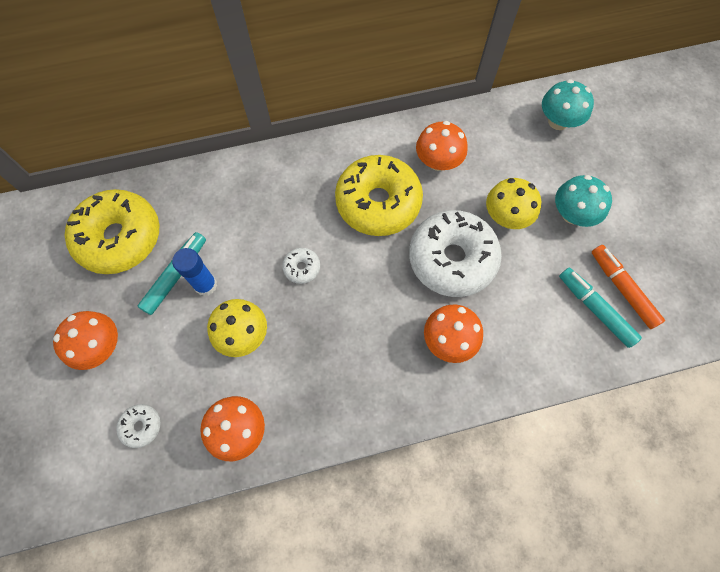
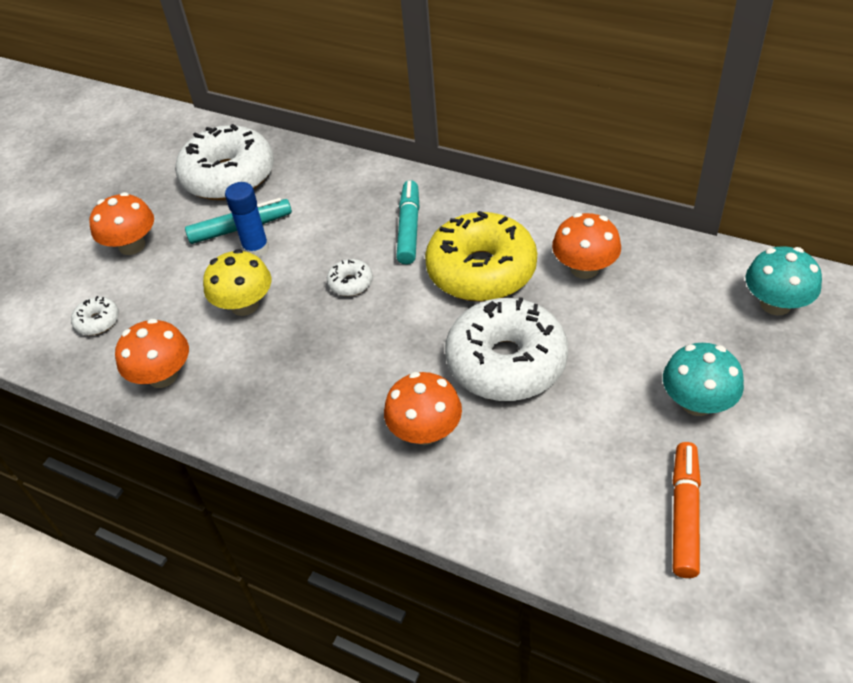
camera: 45 degrees right, 20 degrees down
(120, 238) = (229, 176): yellow donut -> white donut
(506, 217) = (610, 359): yellow mushroom -> none
(595, 309) = (626, 511): turquoise marker -> turquoise marker (409, 228)

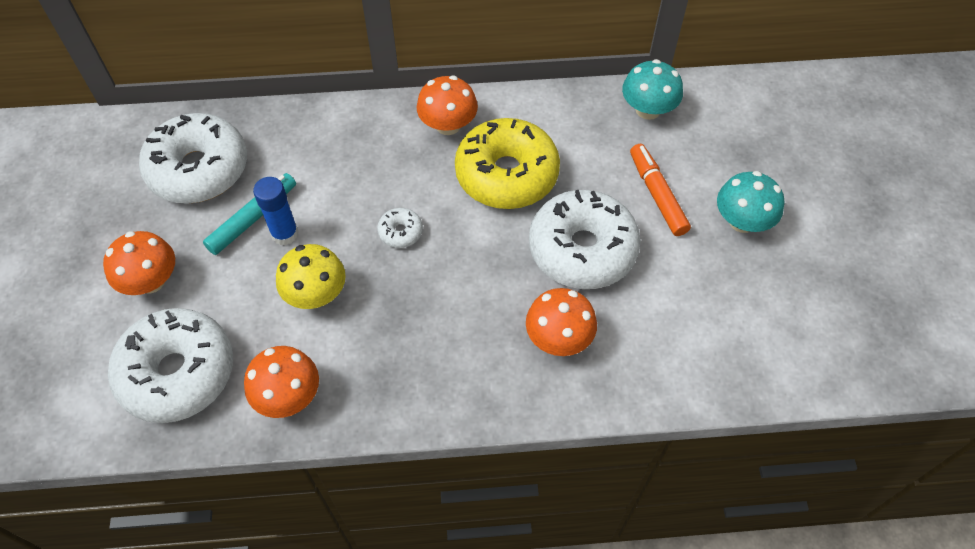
camera: 35 degrees left, 10 degrees up
(98, 321) = (177, 373): white donut -> white donut, size x2.39
(409, 228) = (416, 158): turquoise marker -> none
(584, 268) = (589, 140): orange mushroom -> orange mushroom (448, 125)
(684, 514) = (787, 314): orange marker -> orange marker (657, 194)
(775, 304) = (746, 115): turquoise mushroom -> turquoise mushroom (648, 109)

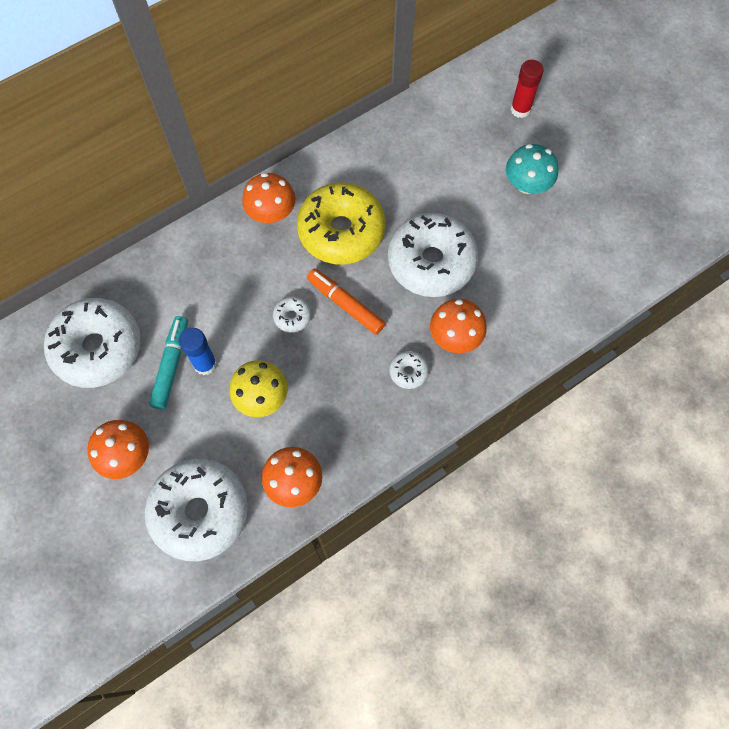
camera: 30 degrees left, 10 degrees up
(483, 348) = (408, 372): none -> white donut
(648, 109) = (412, 127): turquoise mushroom -> none
(657, 194) = (458, 193): orange marker -> orange marker (345, 304)
(782, 143) = (520, 109): none -> red glue stick

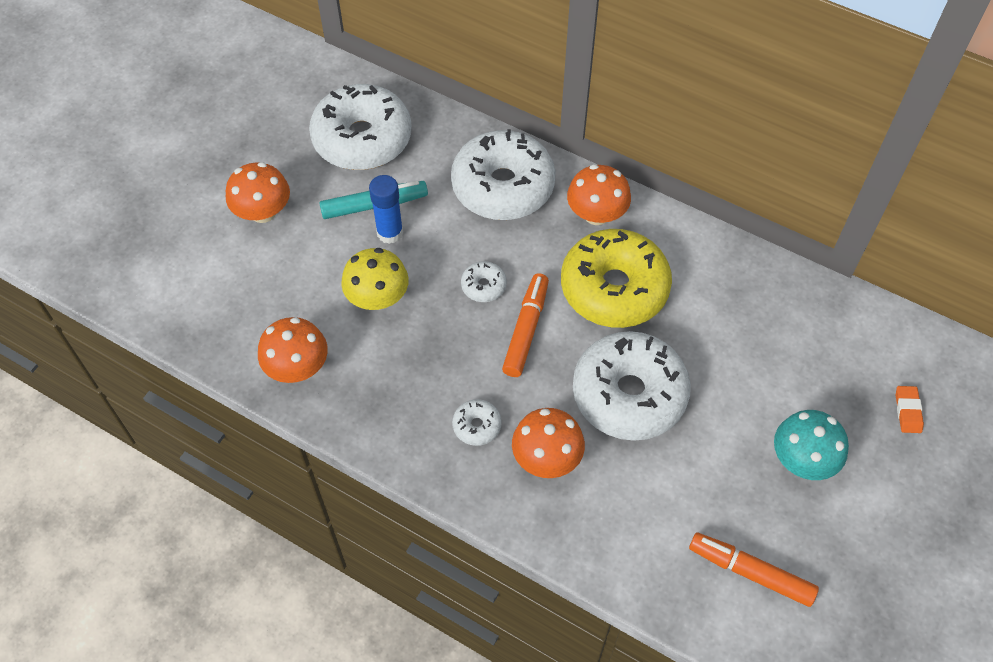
camera: 65 degrees right, 10 degrees down
(200, 512) = (231, 297): white donut -> white donut (503, 186)
(520, 109) = (908, 411): red glue stick -> orange eraser
(589, 253) = (750, 572): none -> orange marker

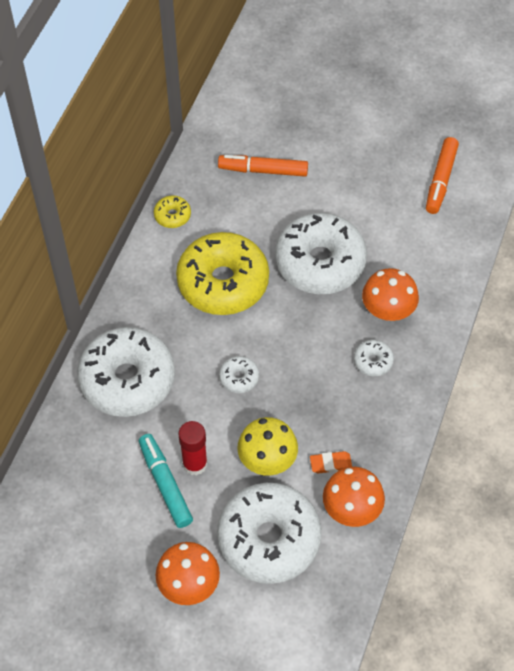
camera: 100 degrees left, 0 degrees up
(362, 139) = (84, 513): white donut -> white donut (269, 539)
(390, 232) = (195, 464): blue glue stick -> red glue stick
(526, 330) = (276, 339): orange marker -> orange marker (263, 170)
(596, 214) = (148, 303): orange mushroom -> none
(716, 251) = (172, 215): none -> yellow donut
(802, 460) = (347, 154): turquoise mushroom -> none
(908, 411) = (293, 96): orange eraser -> orange eraser (330, 464)

